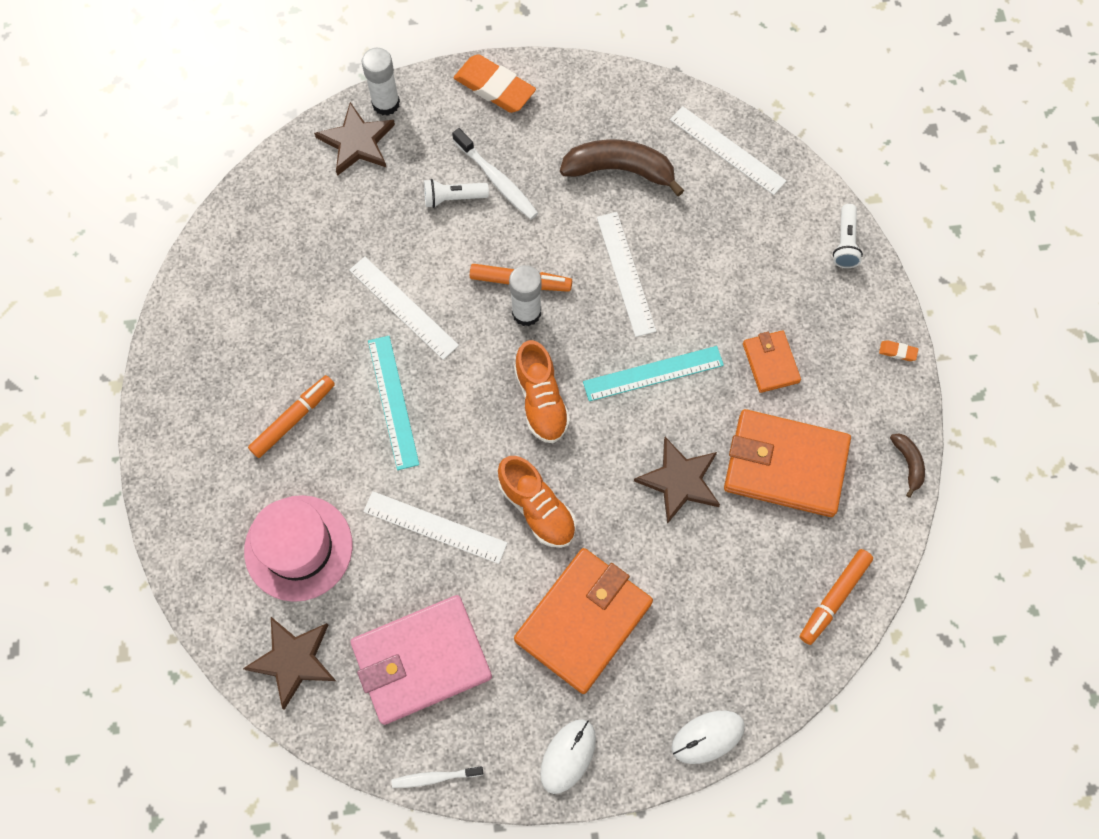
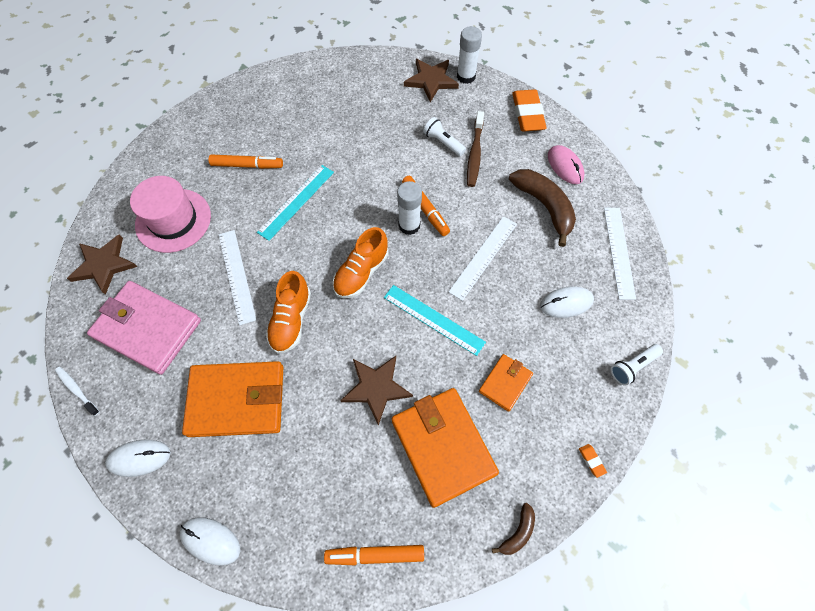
camera: 50 degrees right, 5 degrees down
(403, 307) = (356, 167): white ruler -> none
(497, 180) = (474, 154): white toothbrush -> brown toothbrush
(591, 110) = (565, 166): none -> pink mouse
(738, 242) = (566, 303): none -> white mouse

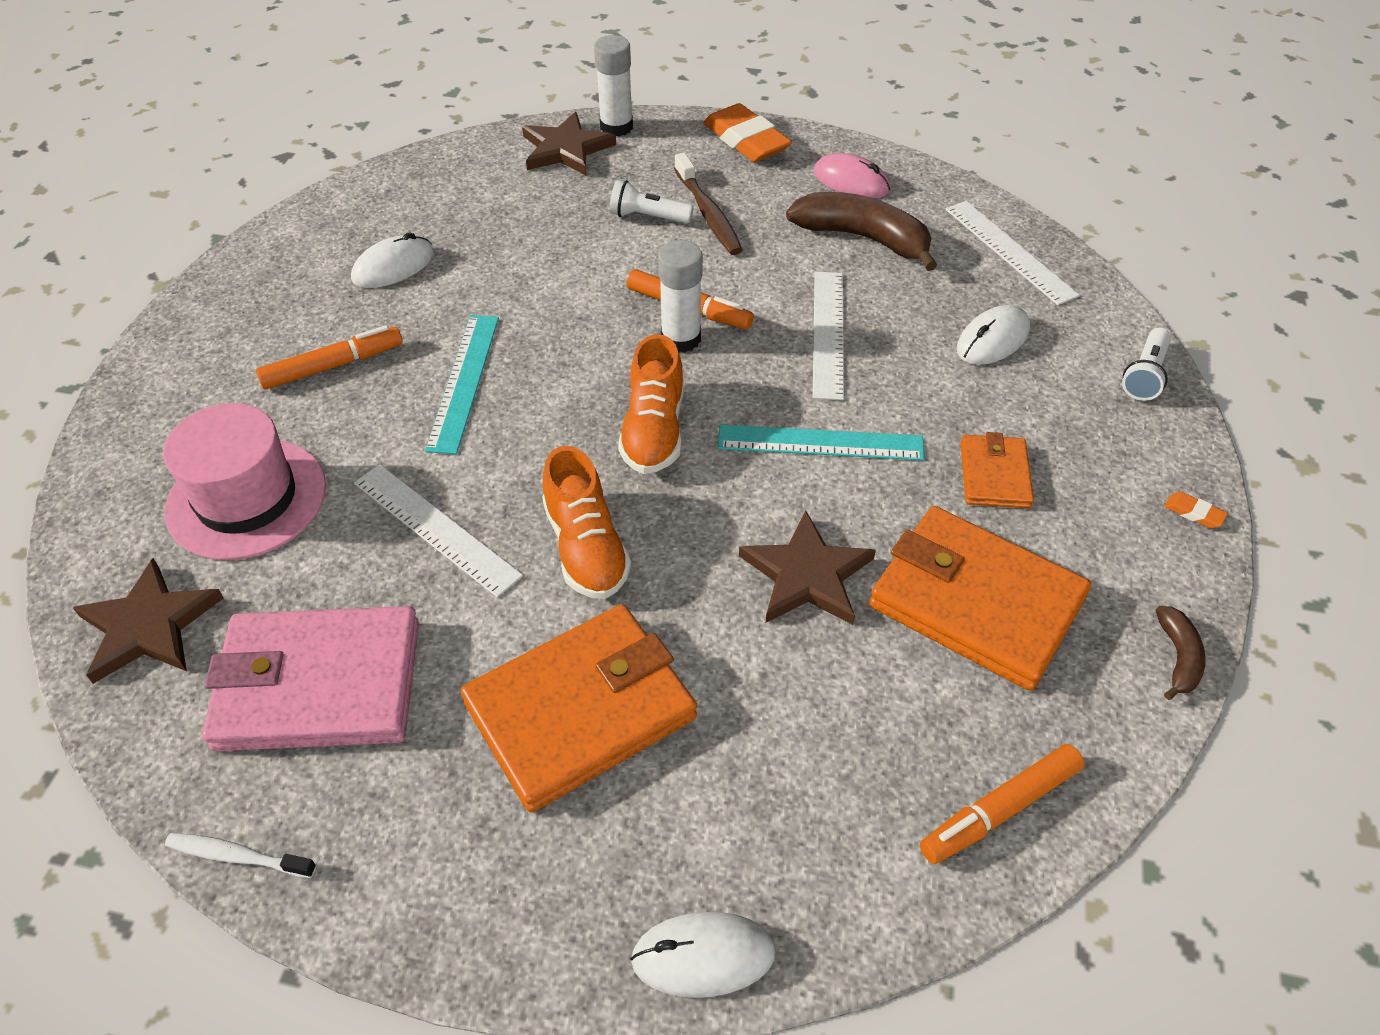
camera: 30 degrees left, 15 degrees down
(139, 458) = (458, 900): white mouse -> white mouse (393, 266)

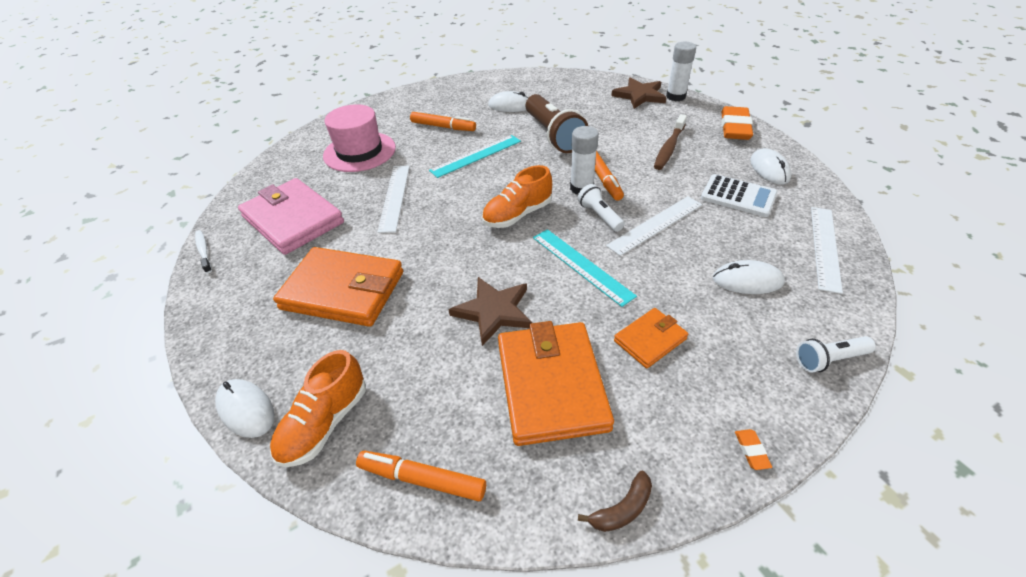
camera: 50 degrees right, 5 degrees down
(148, 625) = (284, 171): brown star -> none
(532, 281) = (553, 135): none -> brown flashlight
(586, 547) = (430, 238): orange shoe -> orange shoe (325, 423)
(648, 217) = (638, 136): white flashlight -> white flashlight (599, 216)
(851, 181) = (769, 169): pink mouse -> white mouse
(863, 238) = (738, 196): brown banana -> white calculator

